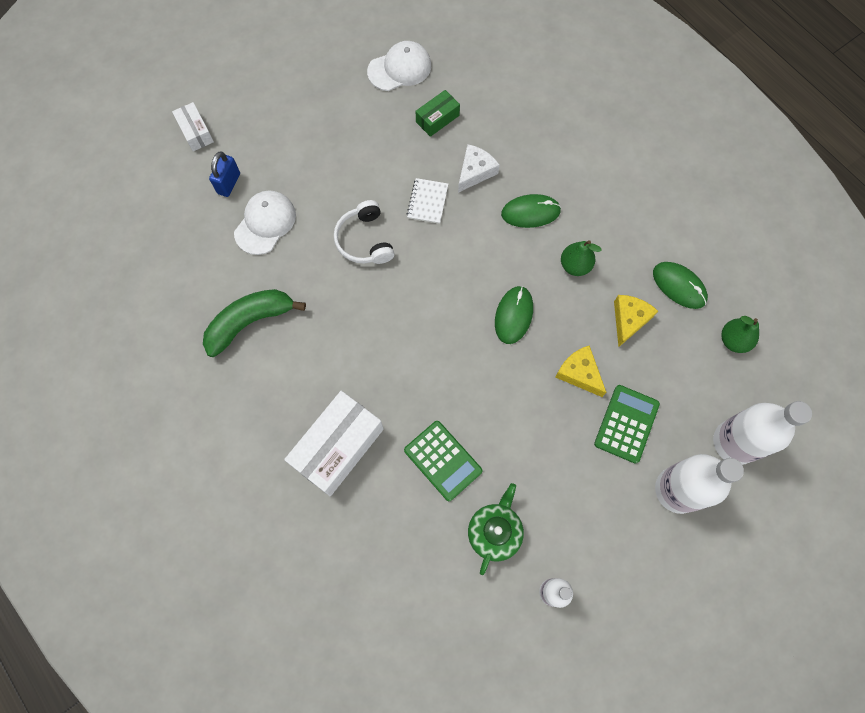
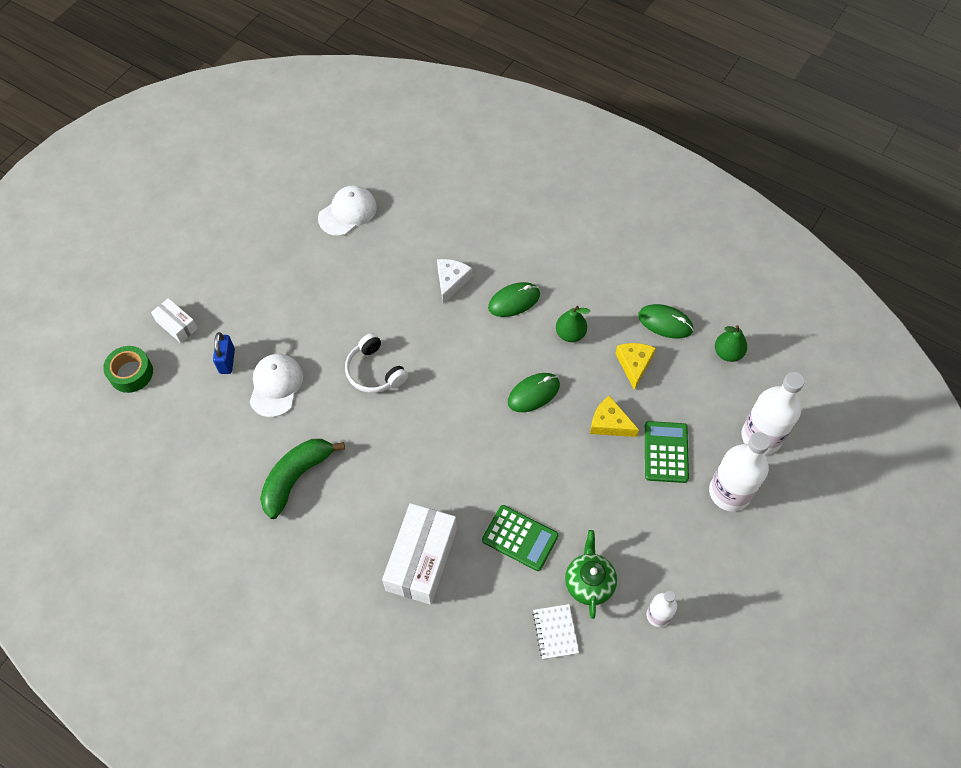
camera: 20 degrees left, 10 degrees down
(137, 166) = (131, 373): none -> green tape
(427, 202) = (418, 320): white notebook -> white notebook (555, 632)
(437, 119) = (399, 246): green box -> none
(513, 315) = (533, 393): green mouse -> green mouse turned 60 degrees clockwise

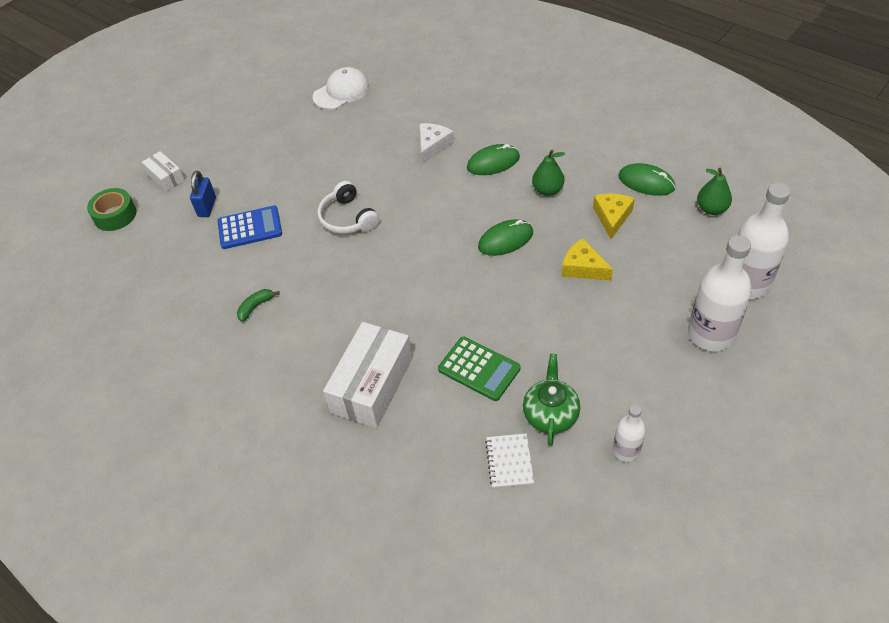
camera: 10 degrees right, 10 degrees down
(276, 386) = (250, 228): white cap -> blue calculator
(296, 478) = (255, 307): green banana -> green banana, size x0.46
(666, 452) = (642, 295): green calculator -> none

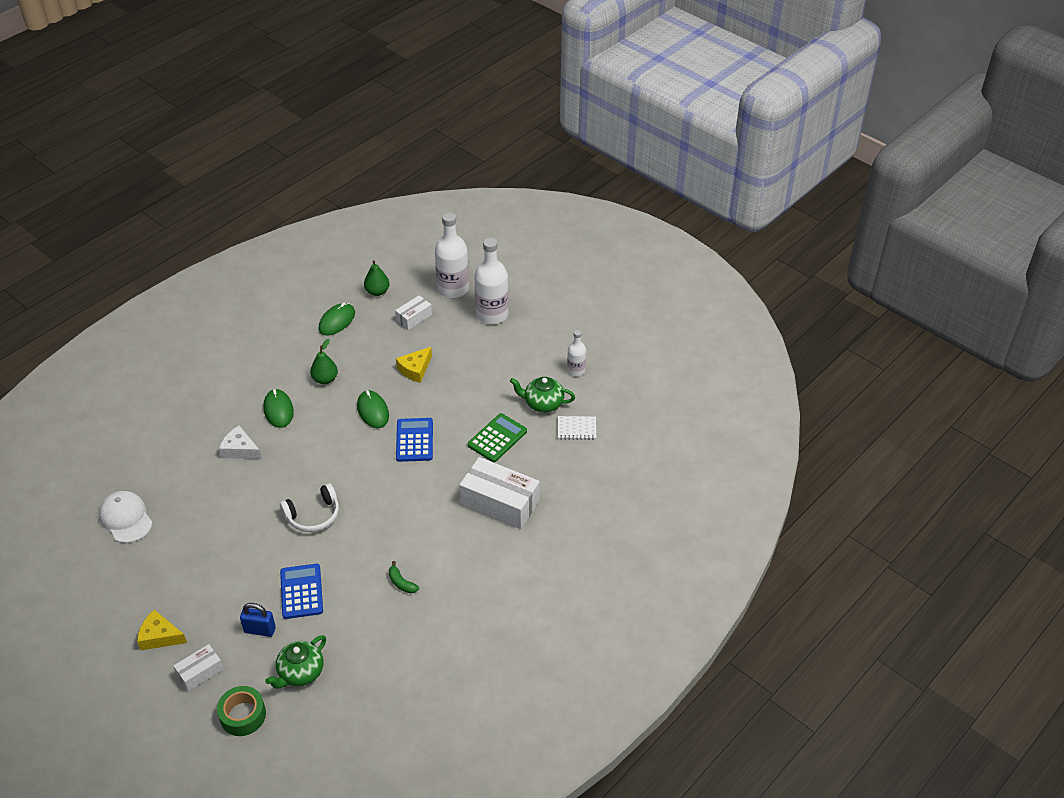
camera: 90 degrees left, 5 degrees down
(154, 246) = (300, 673): none -> green teapot
(464, 285) = (414, 440): none -> blue calculator
(612, 217) = (368, 346): yellow cheese -> yellow cheese (160, 636)
(676, 252) = (414, 318): none -> white box

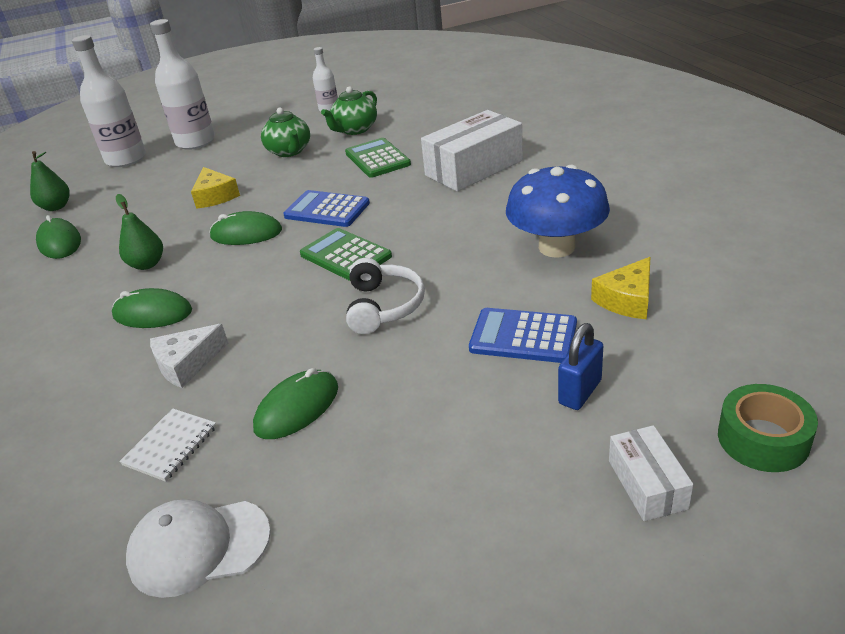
camera: 60 degrees left, 10 degrees down
(160, 636) = (535, 535): yellow cheese -> yellow cheese (627, 299)
(218, 513) = (297, 408): none -> green mouse
(300, 673) = (686, 359): green teapot -> green teapot (289, 151)
(361, 474) = (345, 255): none -> green calculator
(401, 583) = (556, 247): green banana -> blue mushroom
(414, 318) = (133, 187): white box -> none
(576, 429) = (407, 117): white notebook -> white notebook (170, 446)

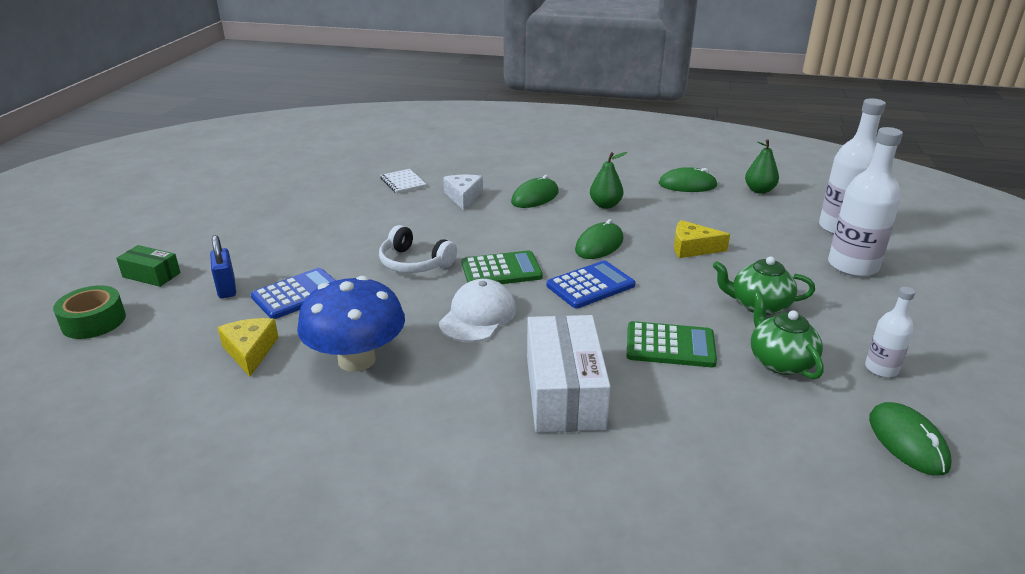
camera: 120 degrees right, 5 degrees down
(198, 547) = (331, 178): white cap -> white cap (478, 316)
(297, 408) = (373, 214): green mouse -> green mouse (907, 441)
(647, 484) = (151, 275): white box -> green box

